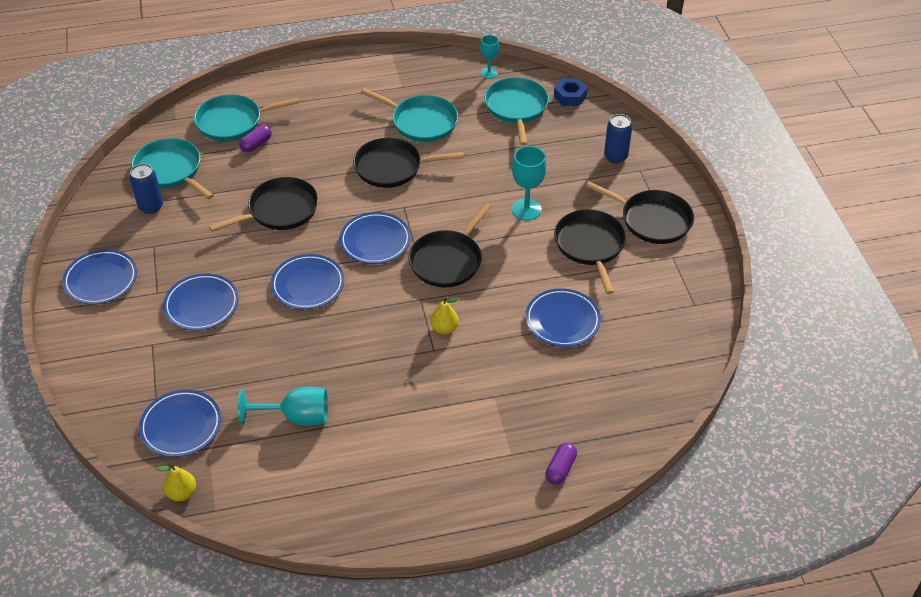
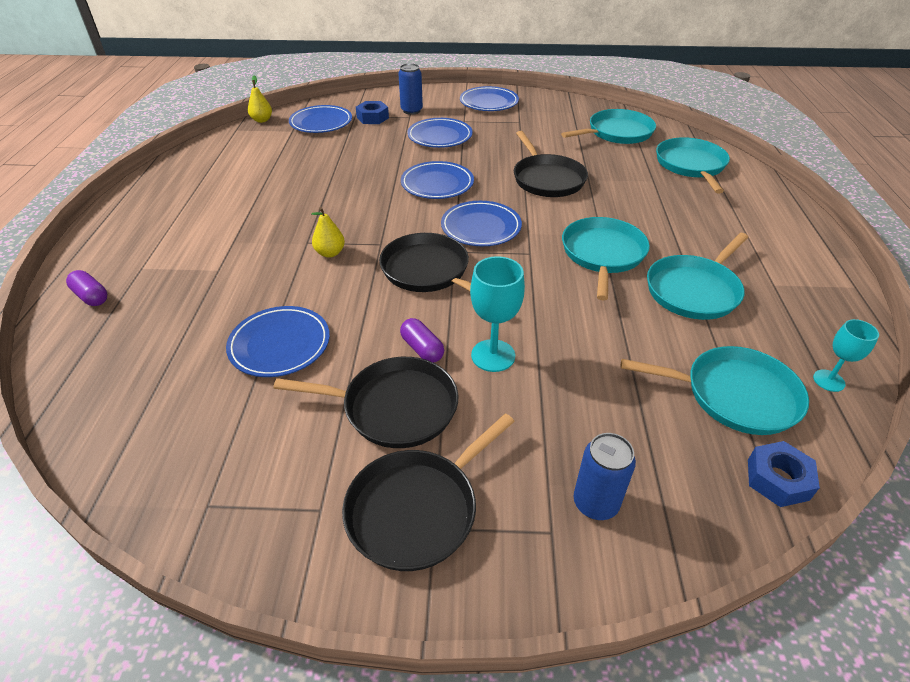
camera: 105 degrees right, 5 degrees down
(151, 206) = (569, 123): blue can -> blue can (411, 110)
(159, 379) = (372, 118): none -> blue nut
(256, 144) = (653, 175): purple capsule -> purple capsule (422, 349)
(297, 417) = (289, 165): turquoise goblet -> none
(392, 167) = (603, 254): black pan -> turquoise pan

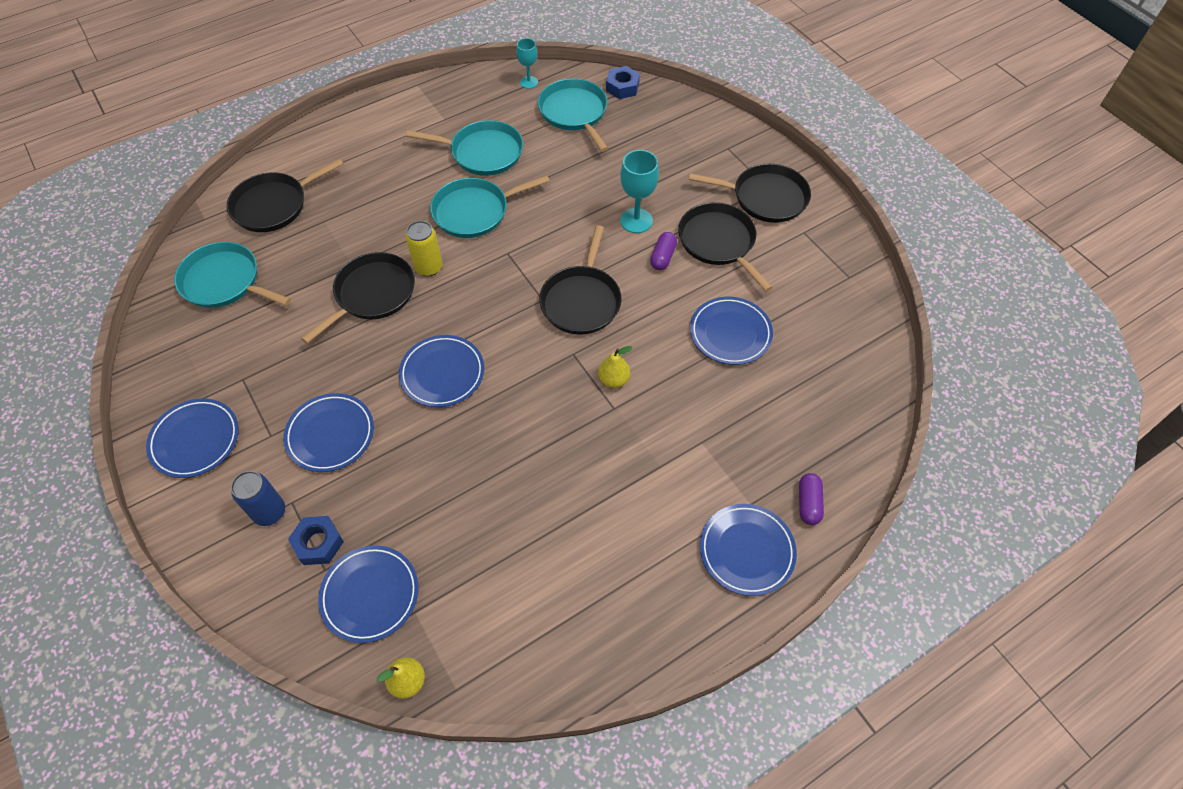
camera: 125 degrees left, 15 degrees up
(481, 227) = (494, 300): blue plate -> blue plate (746, 551)
(551, 210) = (429, 267): none -> yellow can
(595, 503) = (697, 140): blue can -> none
(691, 165) = (274, 205): turquoise pan -> black pan

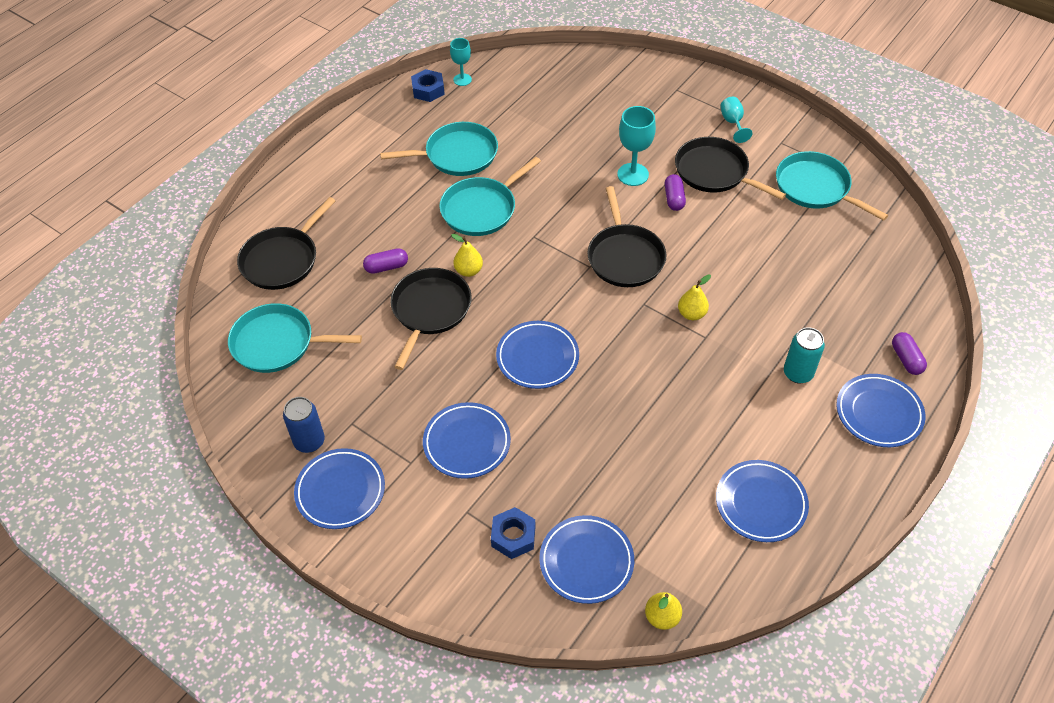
camera: 20 degrees left, 5 degrees down
(269, 512) = (452, 527): blue can -> blue can (309, 441)
(358, 240) = (386, 267): none -> purple capsule
(429, 267) = (468, 271): yellow can -> yellow pear
(574, 113) = (521, 96): turquoise pan -> turquoise pan (815, 188)
(622, 87) = (552, 61): blue nut -> blue nut (428, 90)
(686, 478) = (798, 373): none -> turquoise can
(730, 333) = (767, 244): blue plate -> blue plate (761, 503)
(765, 197) = (732, 123): black pan -> turquoise goblet

